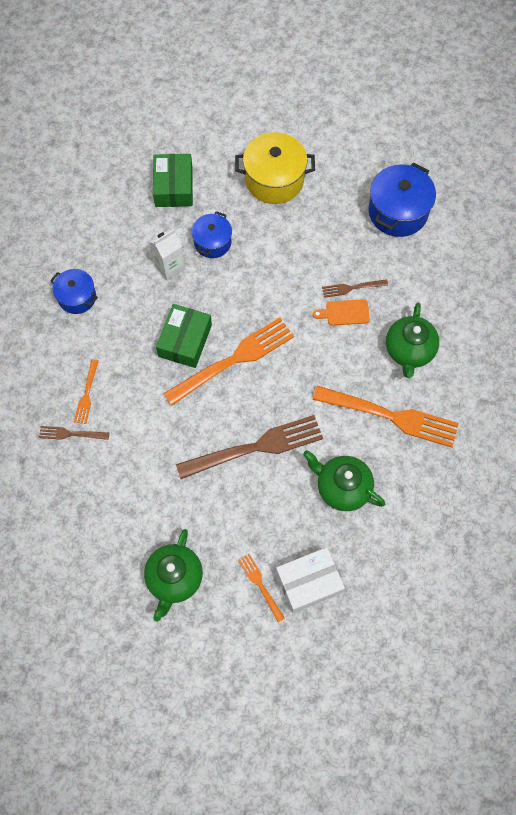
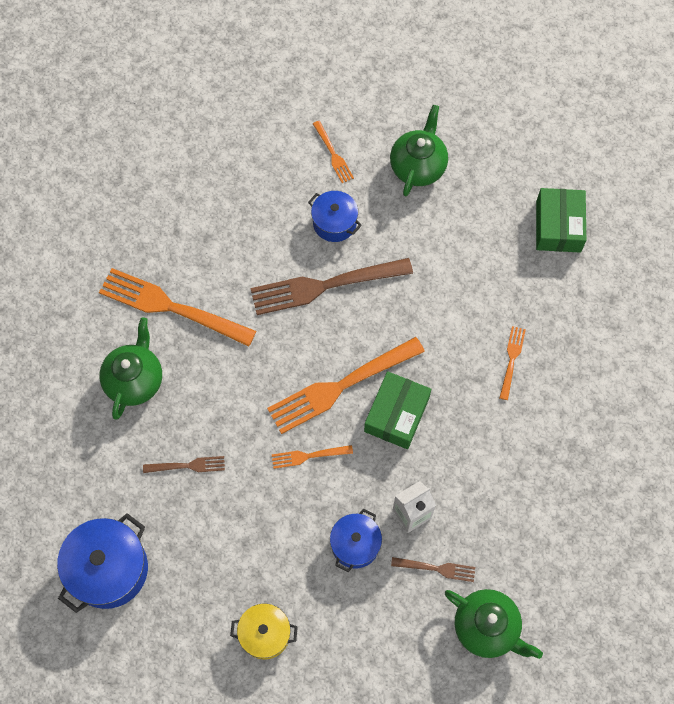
camera: 175 degrees left, 0 degrees up
(71, 434) = (528, 317): brown fork -> brown fork (436, 568)
(77, 297) = (527, 482): blue pot -> blue pot (334, 223)
(174, 187) = (402, 635): green box -> green box (558, 226)
(255, 303) = (308, 456): none -> orange fork
(274, 180) = (265, 634): yellow pot -> yellow pot, size x0.62
(309, 582) = (285, 153): white box -> none
(342, 487) = (237, 238): green teapot -> green teapot (487, 628)
(344, 313) = (202, 434): orange cutting board -> none

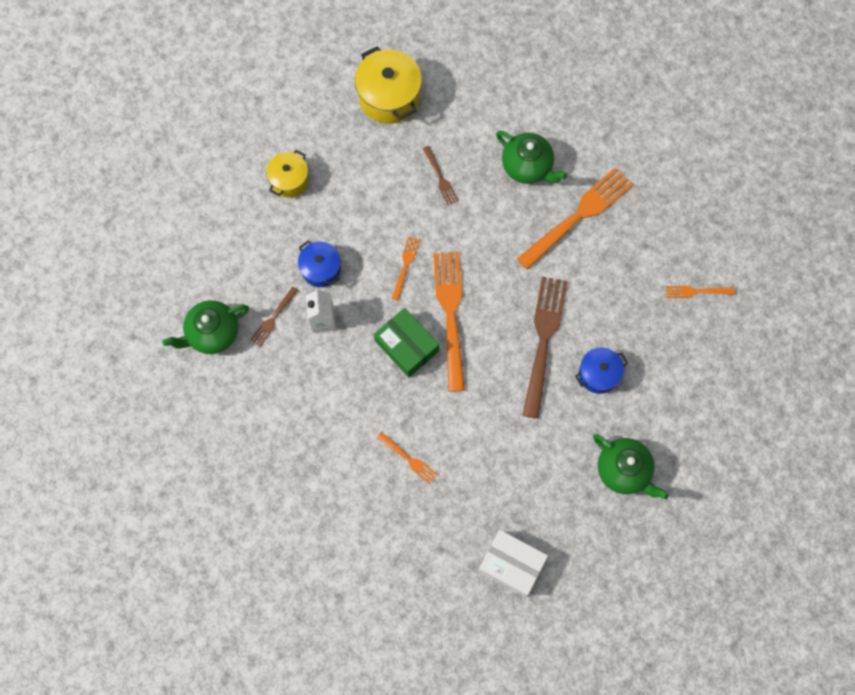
camera: 115 degrees right, 5 degrees up
(108, 569) = (389, 97): blue pot -> yellow pot
(187, 466) = (440, 178): brown fork -> brown fork turned 45 degrees counterclockwise
(333, 154) = (667, 403): orange fork -> orange fork (696, 291)
(558, 226) = (511, 564): green box -> white box

